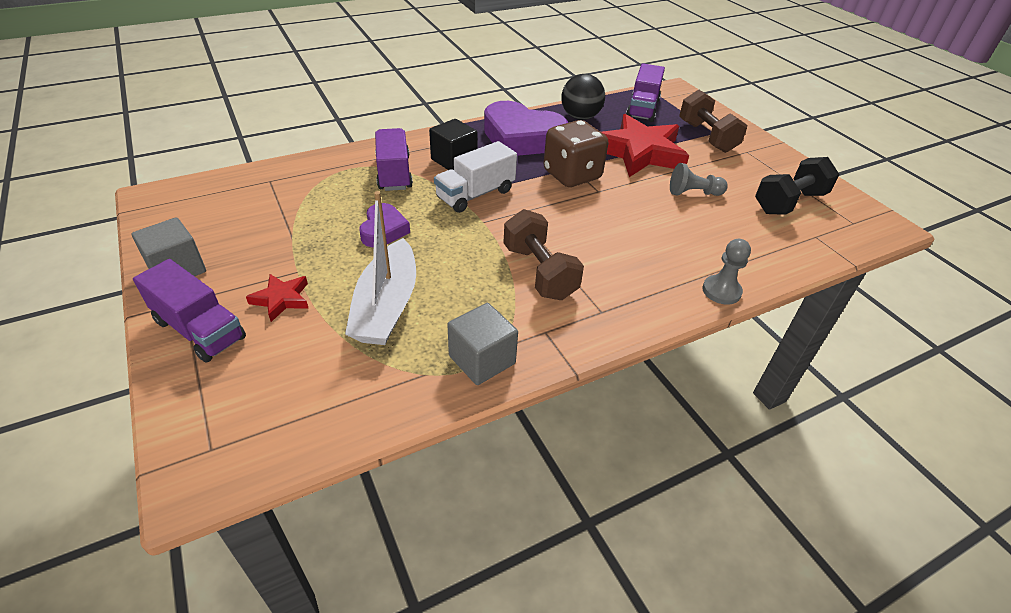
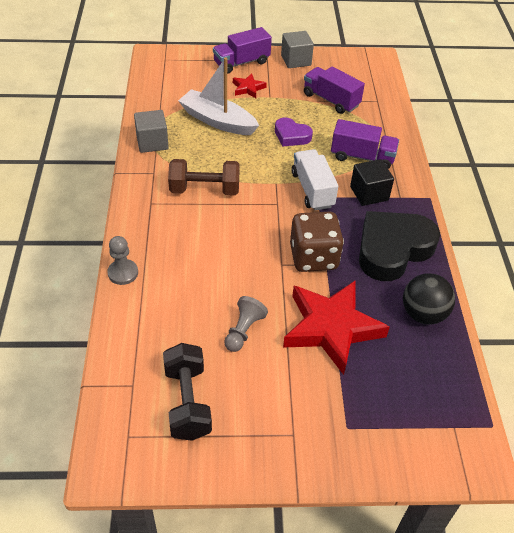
camera: 115 degrees right, 5 degrees up
(522, 138) = (392, 249): purple heart -> black heart
(642, 109) = (428, 385): purple truck -> purple truck (331, 100)
(706, 137) = (340, 412): brown dumbbell -> none

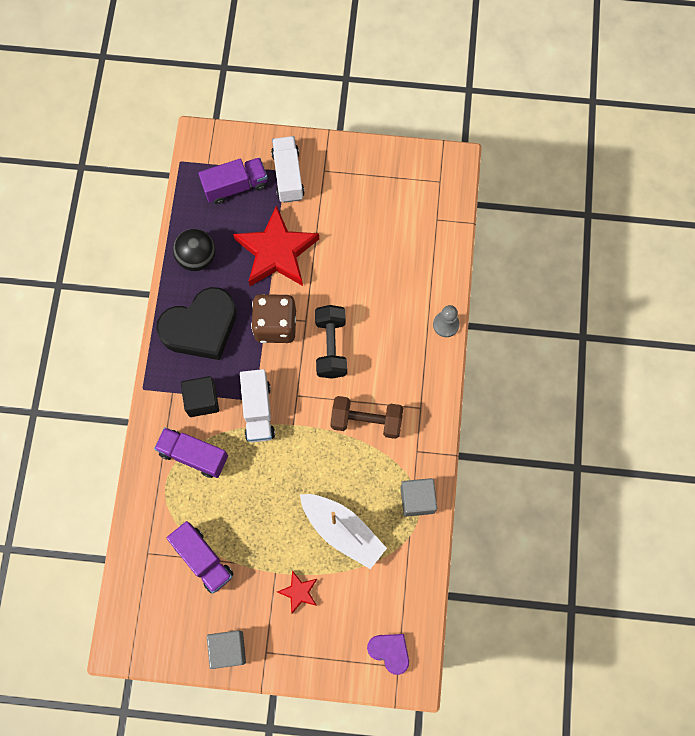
camera: 170 degrees left, 25 degrees up
(188, 402) = (396, 202): black dumbbell -> black dumbbell (331, 346)
(241, 63) = (299, 649): purple truck -> purple truck (235, 186)
(243, 330) = (348, 257): grey pawn -> none
(291, 136) = (263, 497): purple heart -> purple heart (389, 652)
(341, 422) = (288, 175): none -> white truck

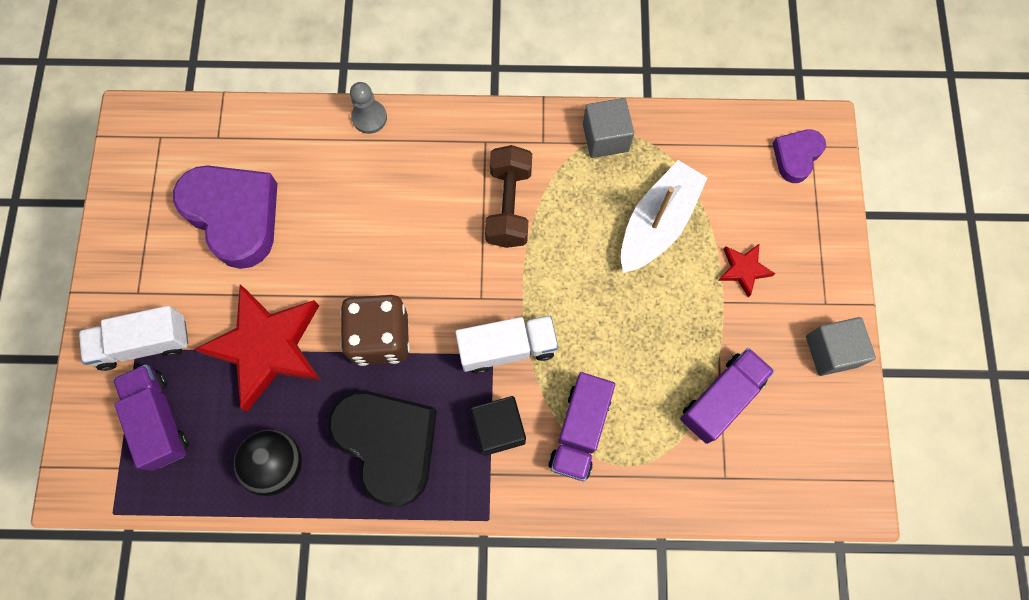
camera: 95 degrees left, 0 degrees up
(331, 346) = (408, 259): black dumbbell -> none
(374, 231) = (234, 216): none -> purple heart

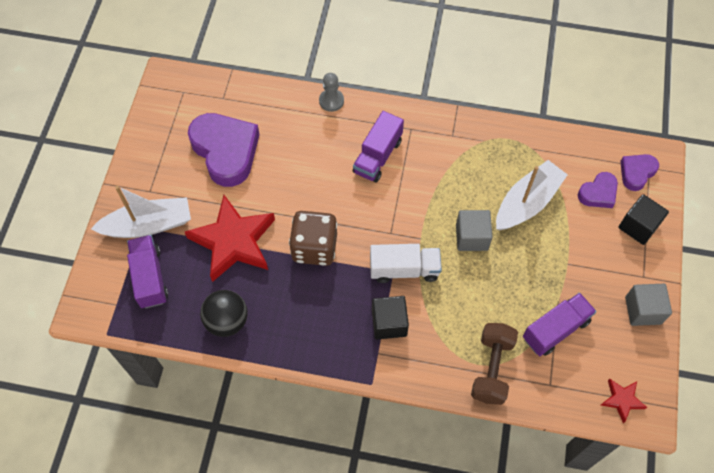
camera: 10 degrees right, 10 degrees down
(144, 343) = (148, 225): white truck -> white boat
(388, 444) = (308, 320): black heart -> none
(508, 206) = (421, 174): brown dumbbell -> brown dumbbell (491, 369)
(580, 430) = (448, 334): purple truck -> purple truck (377, 156)
(605, 137) = (498, 139): grey cube -> grey cube (471, 237)
(743, 270) = (585, 244): red star -> red star (622, 400)
(750, 194) = (598, 193): none -> purple heart
(809, 233) = (638, 226): none -> black cube

